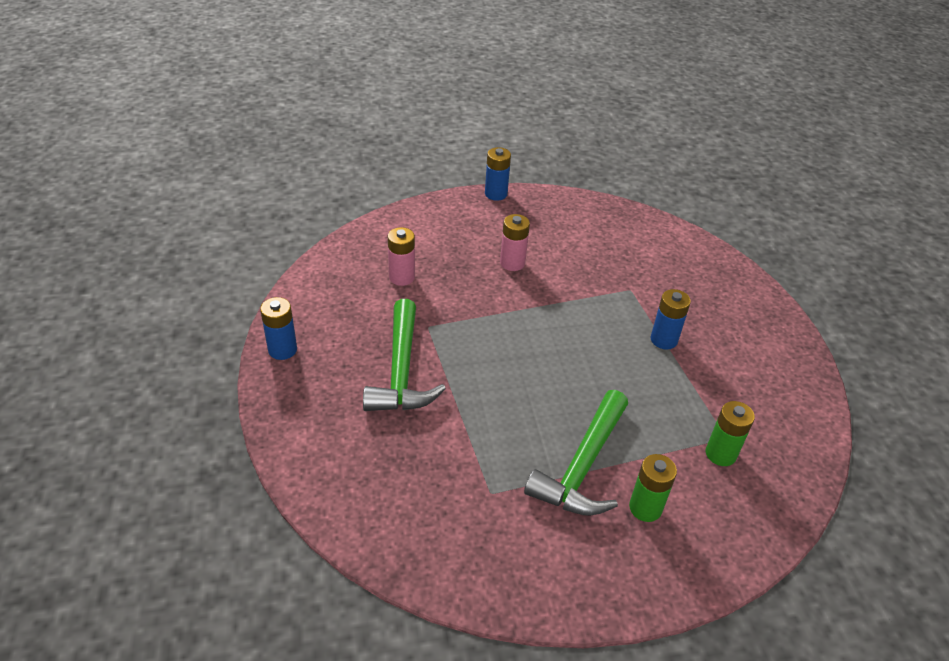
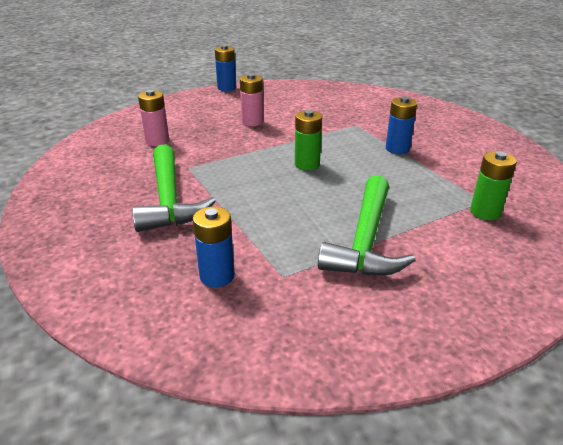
camera: 10 degrees left, 10 degrees down
(282, 350) = (46, 201): blue battery -> blue battery (217, 276)
(645, 508) = (439, 262): green battery -> green battery (307, 164)

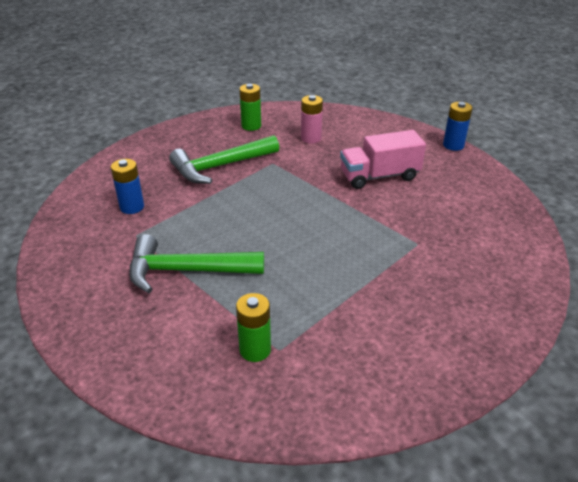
camera: 75 degrees right, 5 degrees up
(252, 122) = (379, 176): pink battery -> pink truck
(307, 164) = (305, 222): green battery -> green battery (251, 126)
(397, 149) = (371, 279): blue battery -> none

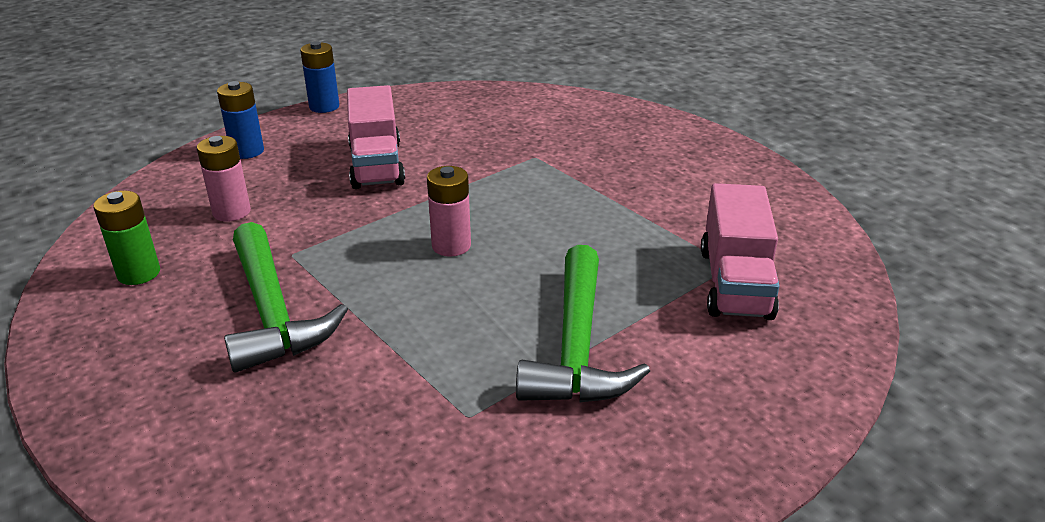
camera: 85 degrees left, 5 degrees down
(132, 207) = (371, 428): blue battery -> blue battery (247, 151)
(255, 350) = (735, 283): green battery -> pink truck
(287, 215) = (451, 246): none -> pink battery

